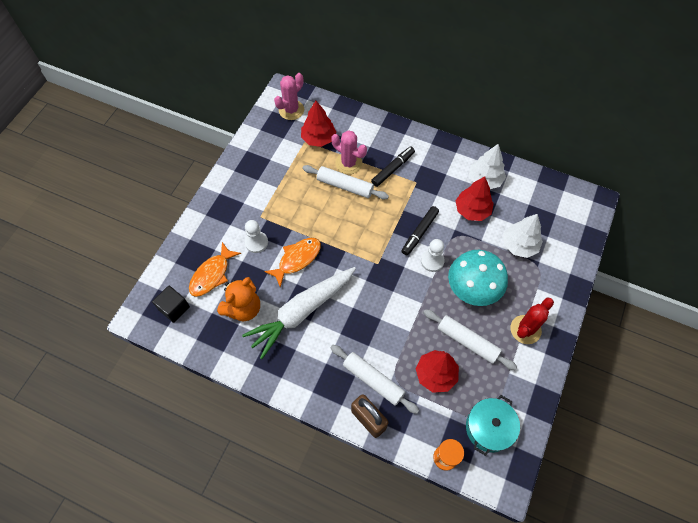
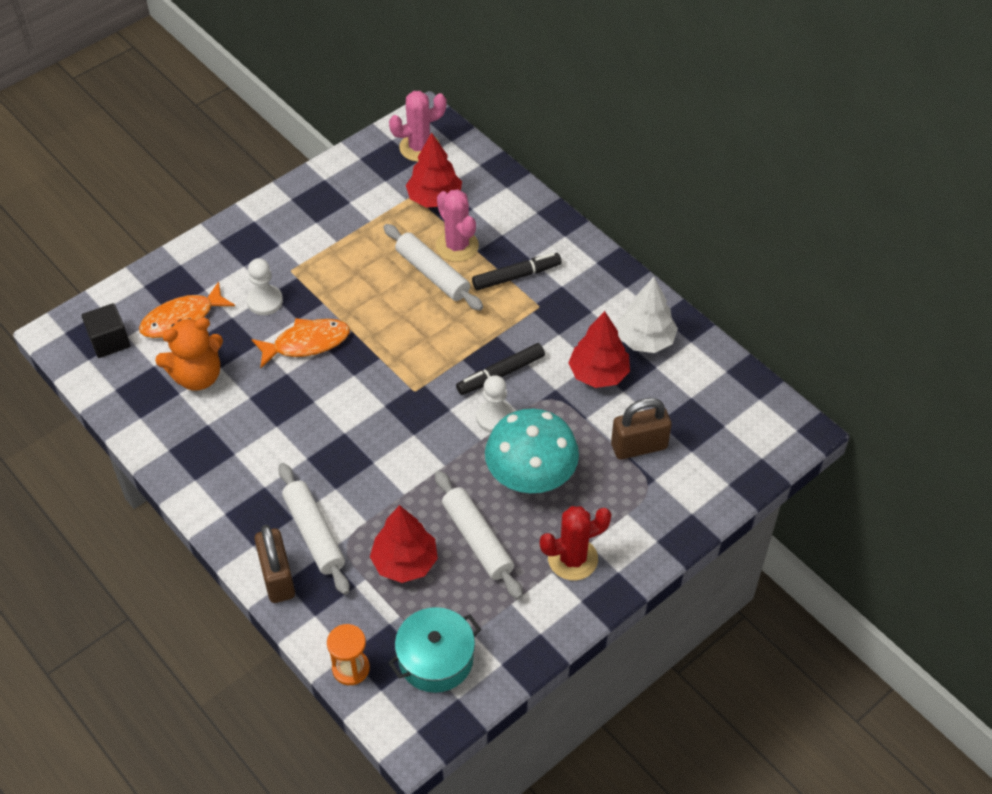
camera: 25 degrees right, 10 degrees down
(302, 312) = (271, 411): white carrot -> none
(519, 245) = (639, 446): white tree -> brown padlock

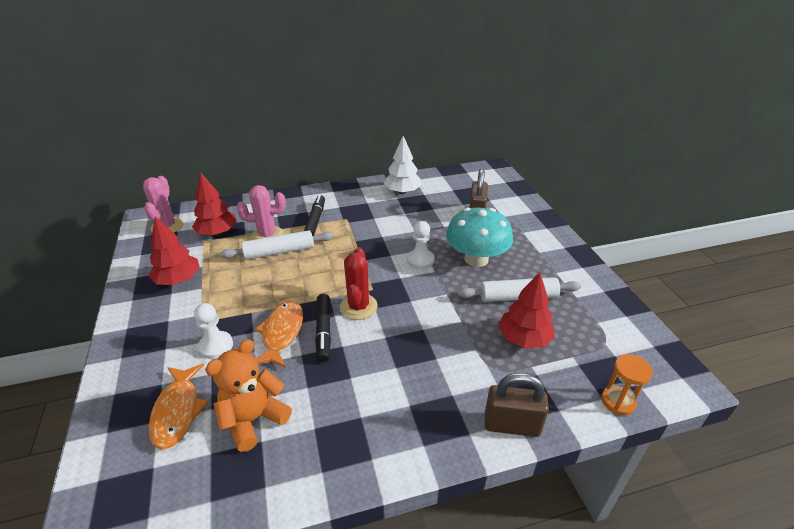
camera: 65 degrees left, 15 degrees down
(109, 341) = (143, 487): black cube -> none
(197, 376) = (253, 419): orange teddy bear -> orange teddy bear turned 135 degrees counterclockwise
(314, 533) = (474, 385): white rolling pin -> none
(436, 659) = (617, 347): turquoise pot -> none
(500, 374) = (387, 248): black marker -> black marker (323, 331)
(572, 559) = (549, 261): red cactus -> red cactus (358, 307)
(598, 373) = (414, 213): red tree -> red tree (178, 280)

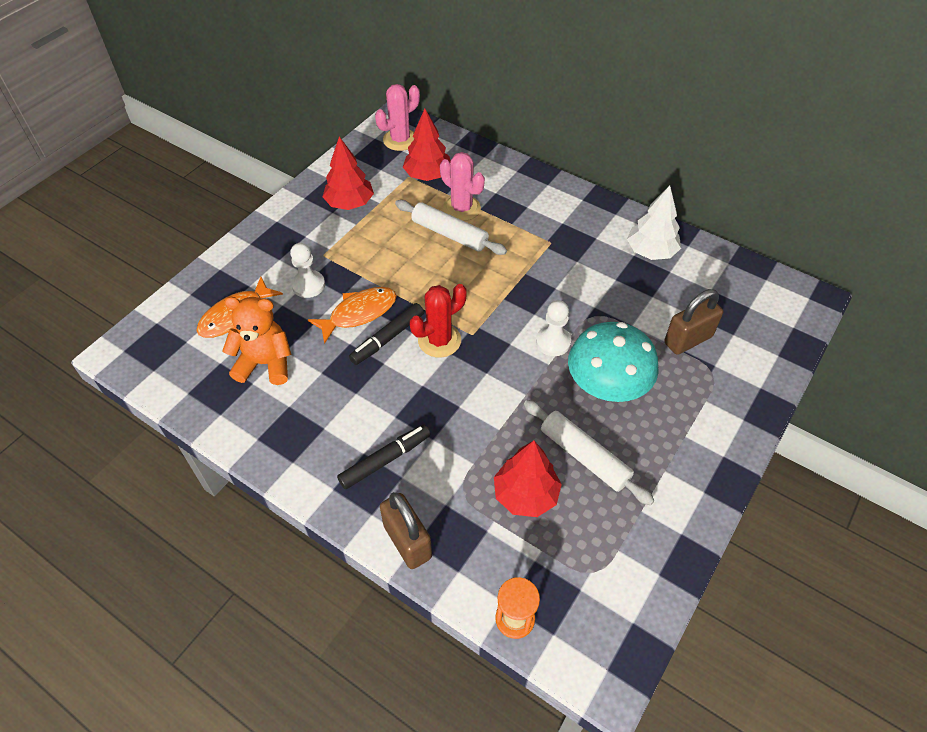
camera: 50 degrees right, 15 degrees up
(315, 220) = (521, 222): black marker -> black marker (385, 460)

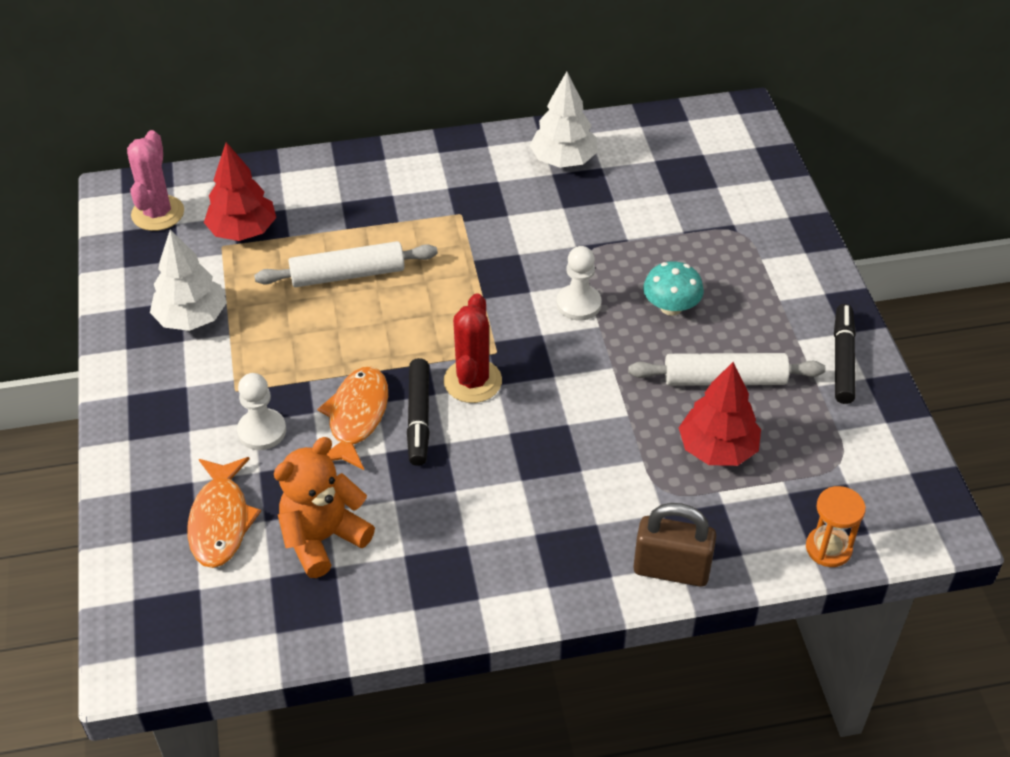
camera: 45 degrees left, 5 degrees down
(350, 203) = (192, 318): red tree -> white tree
(385, 460) = (563, 523): black marker -> black marker (843, 359)
(461, 208) = (326, 240): pink cactus -> none
(607, 386) = (671, 307): turquoise mushroom -> turquoise mushroom, size x0.56
(688, 340) = (688, 218): brown padlock -> none

